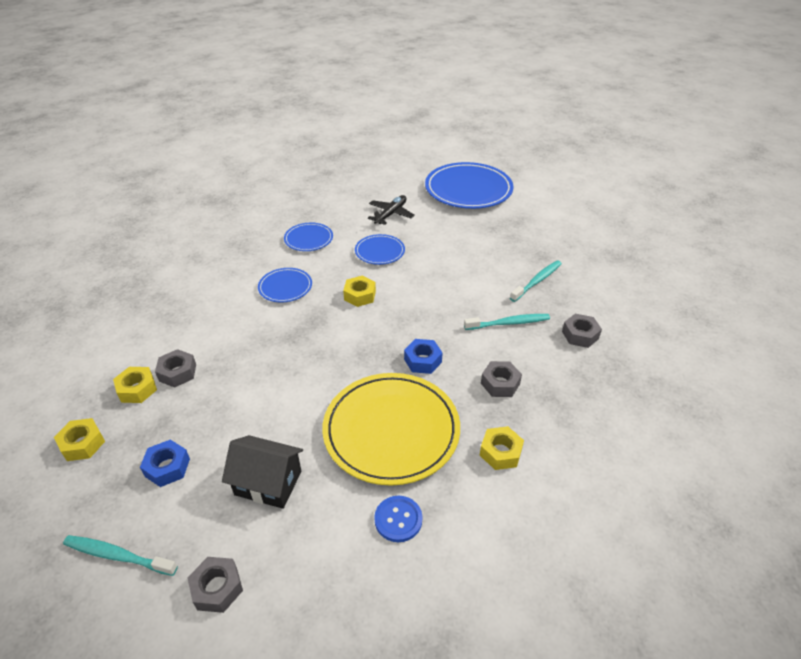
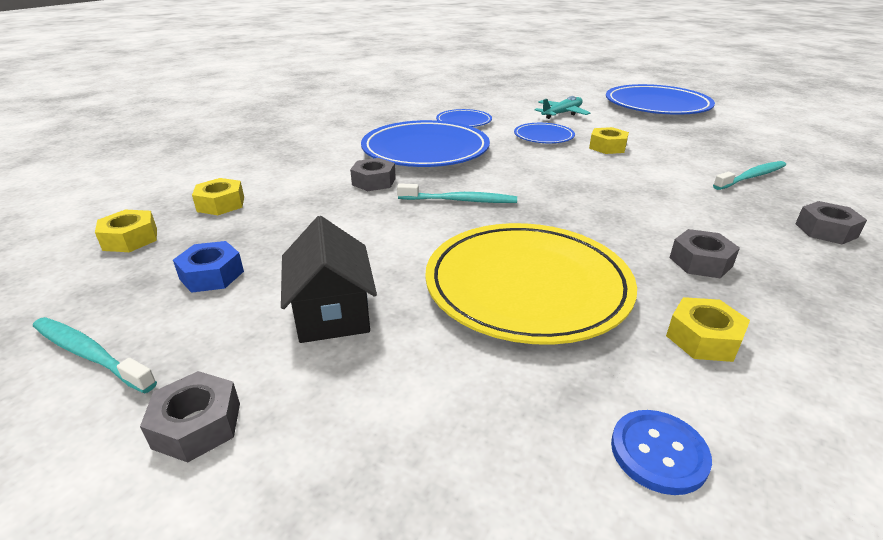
camera: 15 degrees right, 10 degrees down
(177, 373) = (273, 197): grey nut -> grey nut (374, 181)
(268, 483) = (332, 312): black house -> black house turned 45 degrees clockwise
(285, 287) = (425, 150): blue plate -> blue plate, size x2.00
(360, 295) = (511, 164): yellow nut -> yellow nut (607, 147)
(391, 214) = (562, 114): black plane -> turquoise plane
(398, 519) = (517, 393): blue button -> blue button (658, 453)
(422, 360) = (584, 225): blue nut -> none
(509, 323) = (712, 207): turquoise toothbrush -> turquoise toothbrush (460, 200)

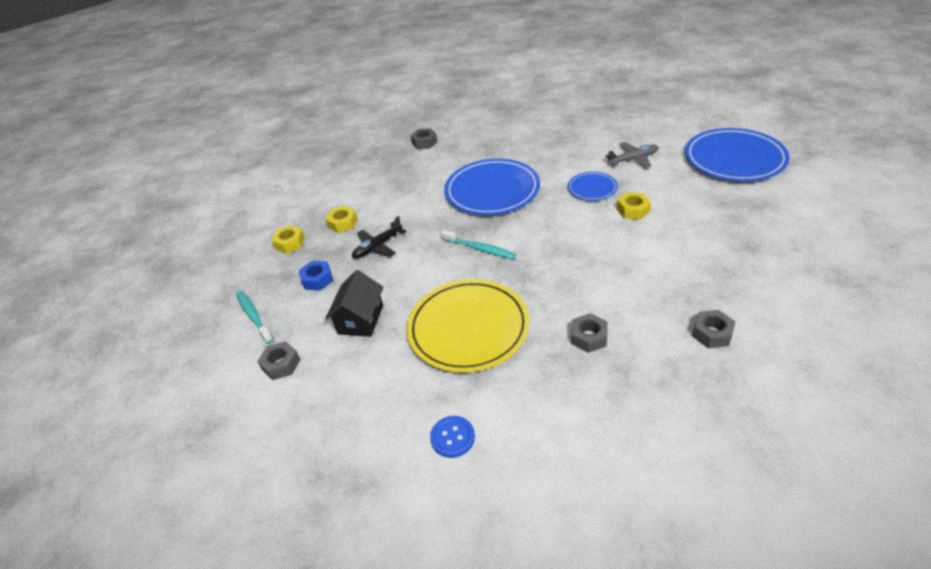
camera: 30 degrees right, 10 degrees up
(299, 220) = (378, 246): none -> black plane
(374, 181) = (438, 219): grey nut -> grey nut (424, 142)
(464, 121) = (544, 159): blue plate -> none
(562, 114) = (633, 159): turquoise plane -> grey plane
(703, 338) = (534, 388): yellow nut -> none
(751, 177) = (718, 267): turquoise toothbrush -> none

